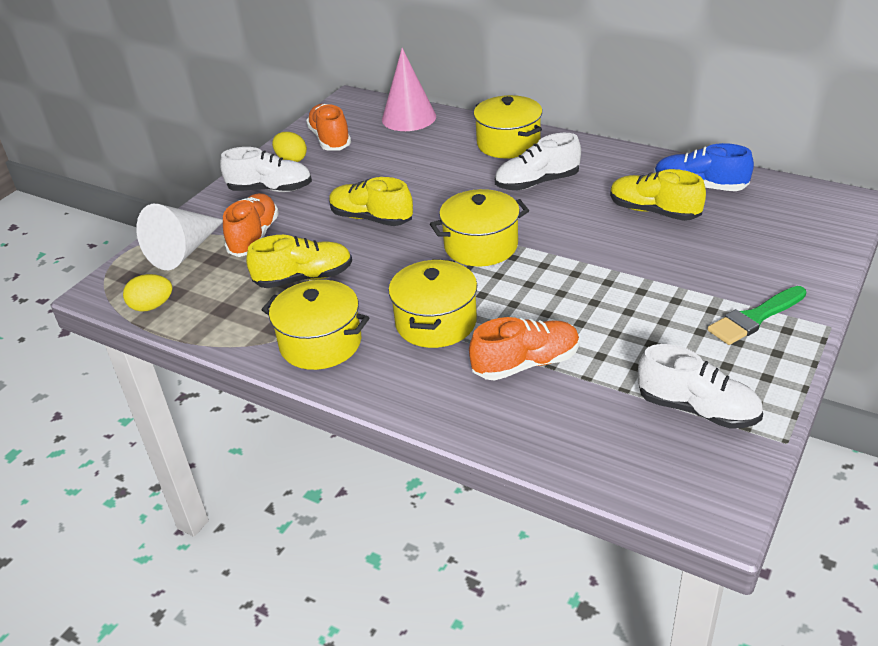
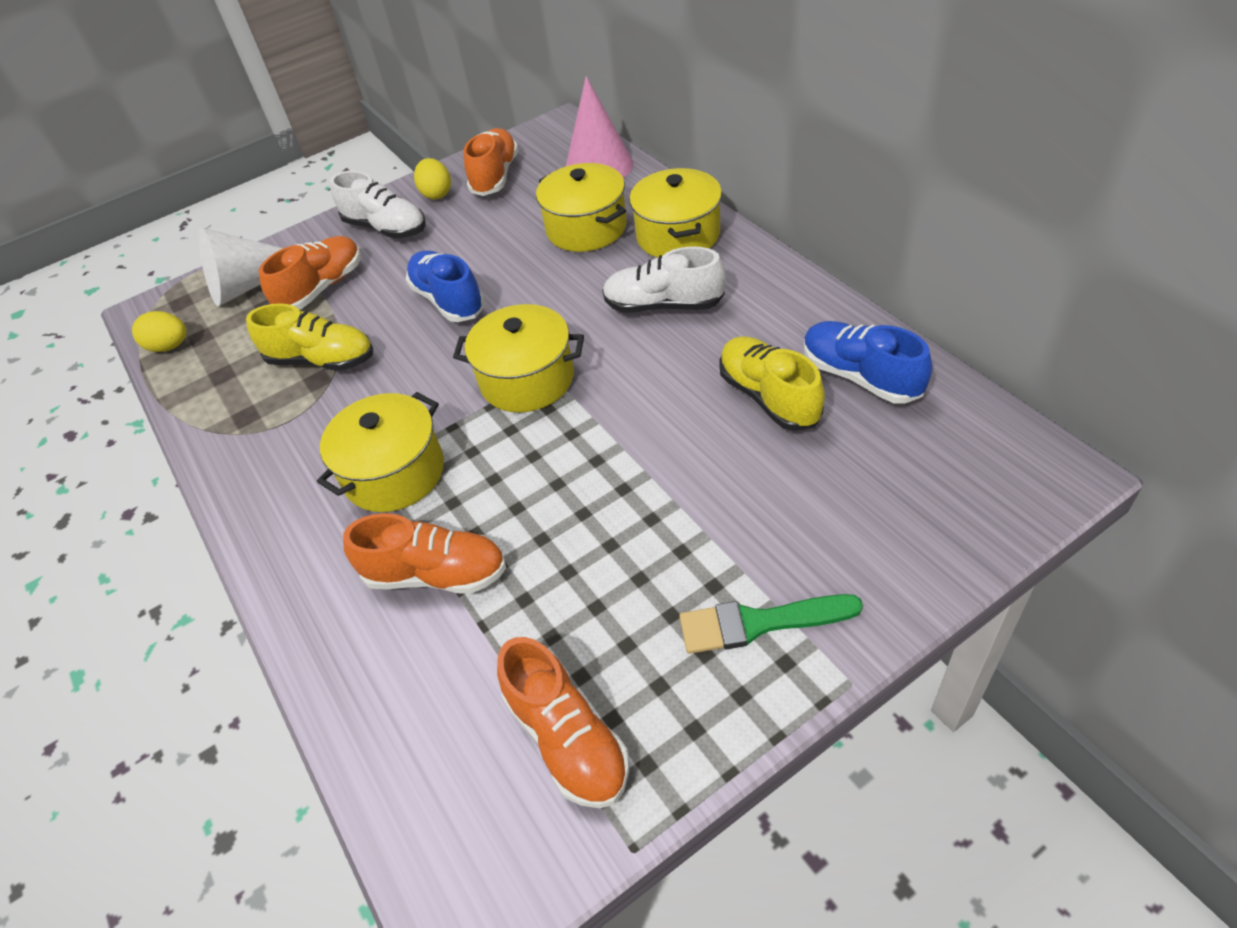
camera: 30 degrees right, 10 degrees up
(320, 343) = (267, 455): yellow pot -> yellow pot (586, 228)
(371, 218) = (448, 300): yellow shoe -> blue shoe
(697, 409) = (567, 738): white shoe -> orange shoe

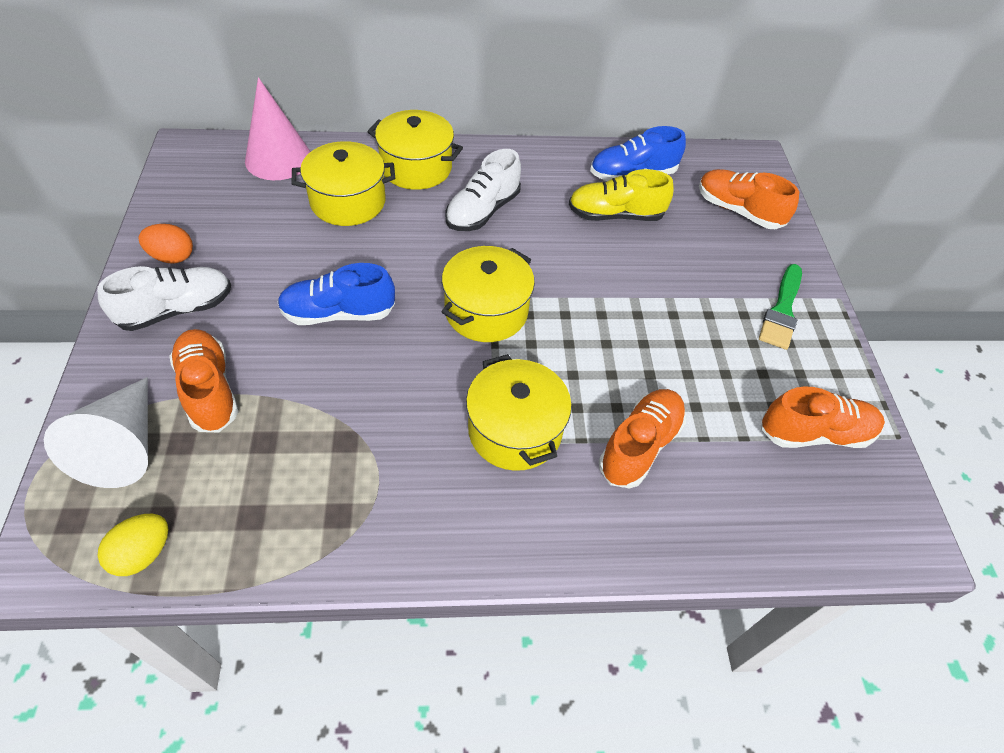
camera: 70 degrees left, 5 degrees up
(322, 360) = (320, 428): yellow shoe -> none
(436, 194) = (172, 257): yellow egg -> orange egg
(495, 176) = (202, 213): orange shoe -> orange shoe (738, 211)

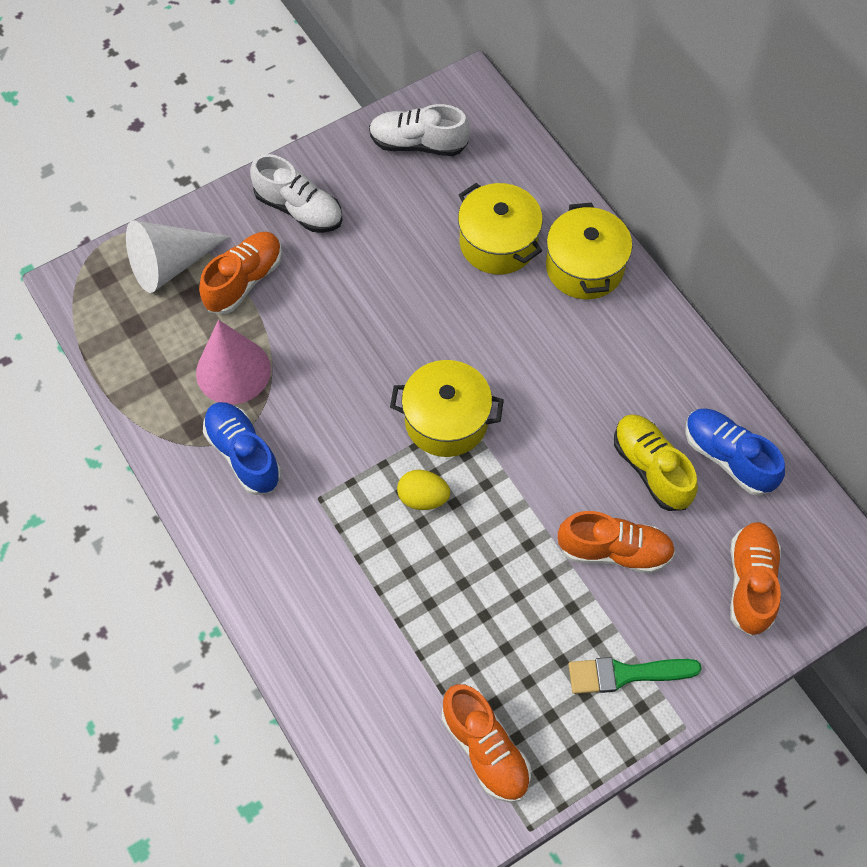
camera: 65 degrees right, 10 degrees up
(143, 553) = (105, 333): yellow egg -> yellow egg (423, 498)
(172, 257) = (346, 168): orange egg -> none
(278, 159) = (510, 158): pink cone -> pink cone (233, 371)
(339, 313) = (369, 316): blue shoe -> blue shoe (243, 454)
(483, 211) = (568, 353): white shoe -> white shoe (418, 144)
(515, 430) = (337, 505): yellow pot -> none
(639, 446) = (380, 606): orange shoe -> orange shoe (614, 551)

